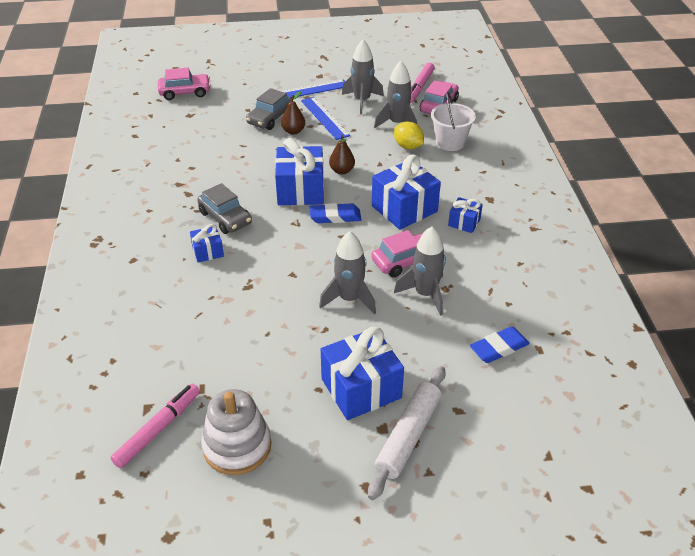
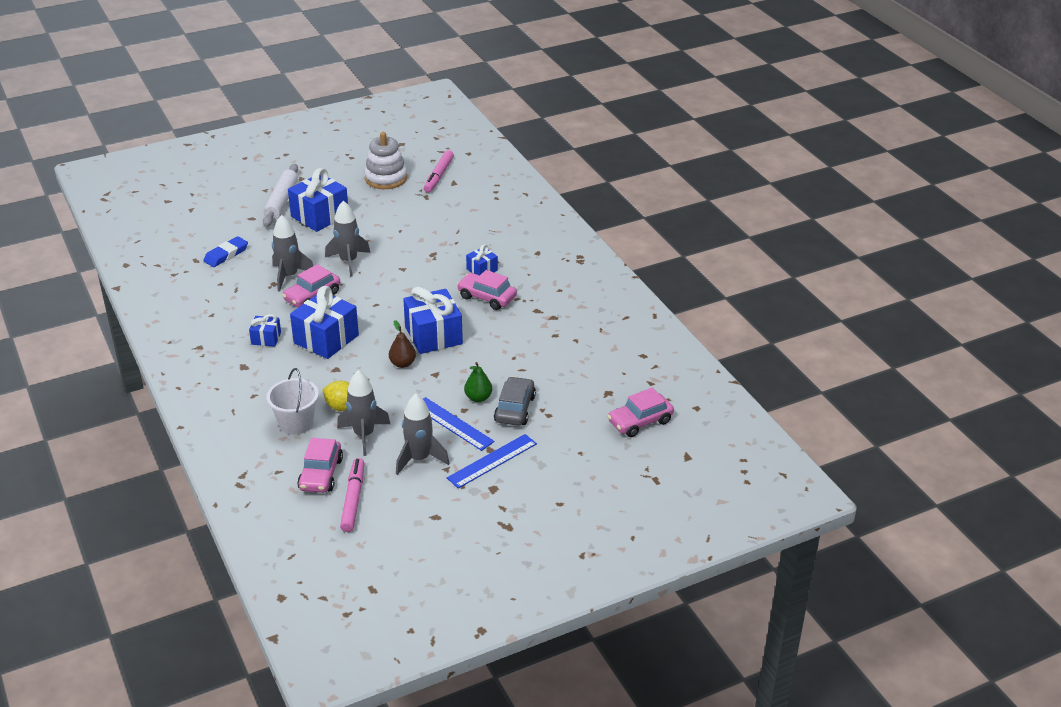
camera: 160 degrees right, 5 degrees down
(225, 218) = (487, 297): grey car -> pink car
(293, 131) = (478, 398): brown pear -> green pear
(335, 216) = (388, 319): blue eraser -> none

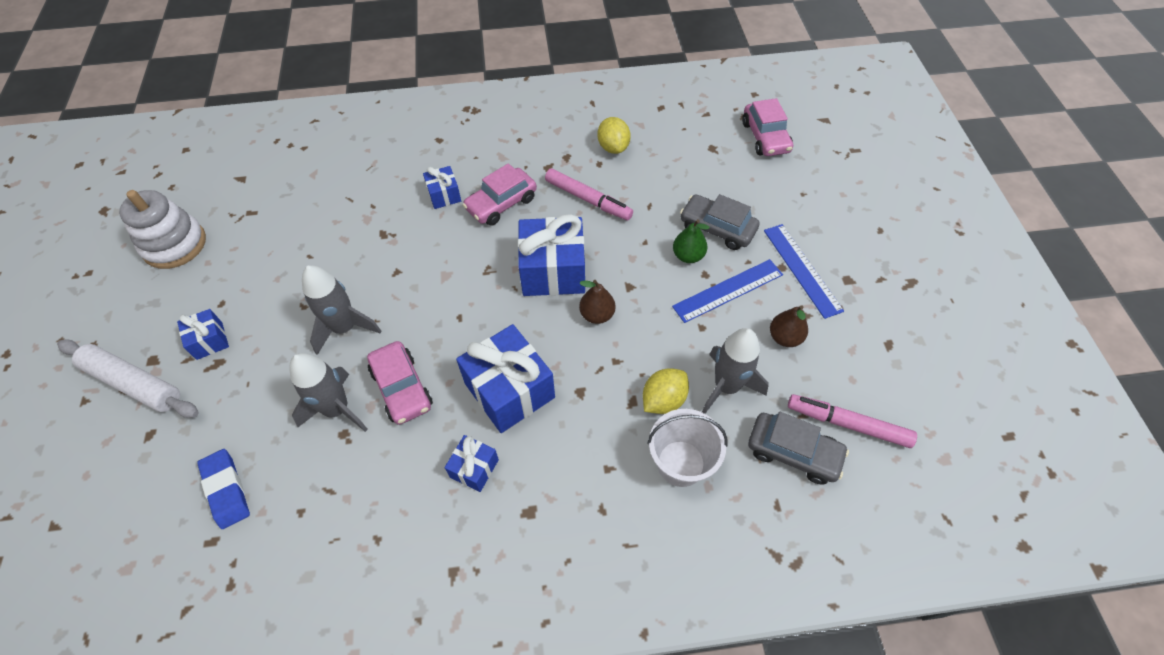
camera: 70 degrees left, 20 degrees up
(320, 216) = (209, 341): blue gift -> blue gift, size x0.52
(321, 474) = (793, 452): pink car -> grey car
(419, 459) = (784, 337): grey rocket -> brown pear
(439, 176) = (213, 189): pink marker -> pink marker (588, 199)
(577, 338) = (613, 147): none -> yellow lemon

